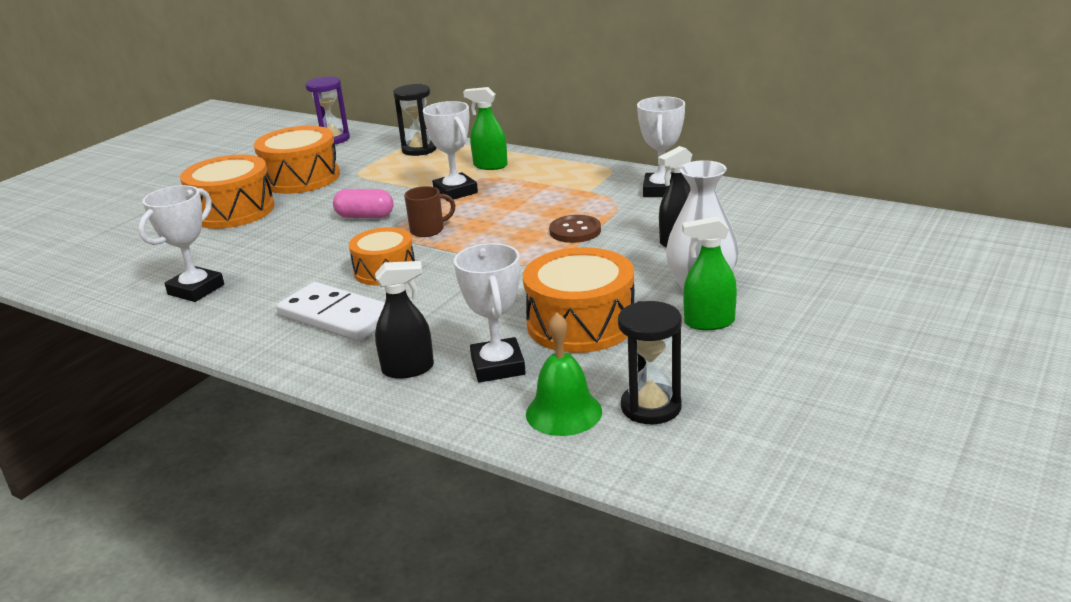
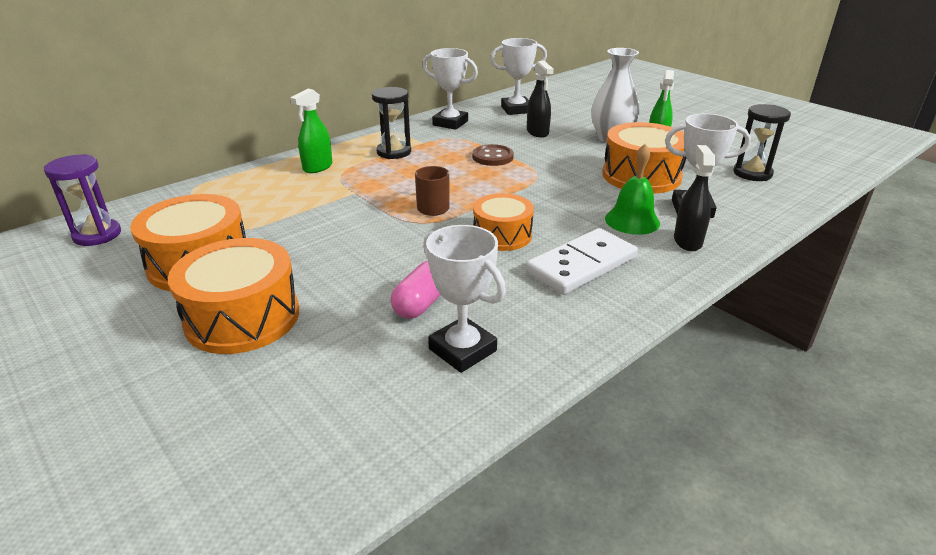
camera: 75 degrees left, 5 degrees up
(365, 216) = (366, 234): pink capsule -> pink capsule (421, 303)
(419, 149) = (221, 192): black hourglass -> black hourglass (394, 152)
(455, 192) = (359, 188): white trophy -> white trophy (516, 109)
(563, 412) = (756, 197): green bell -> green bell (632, 221)

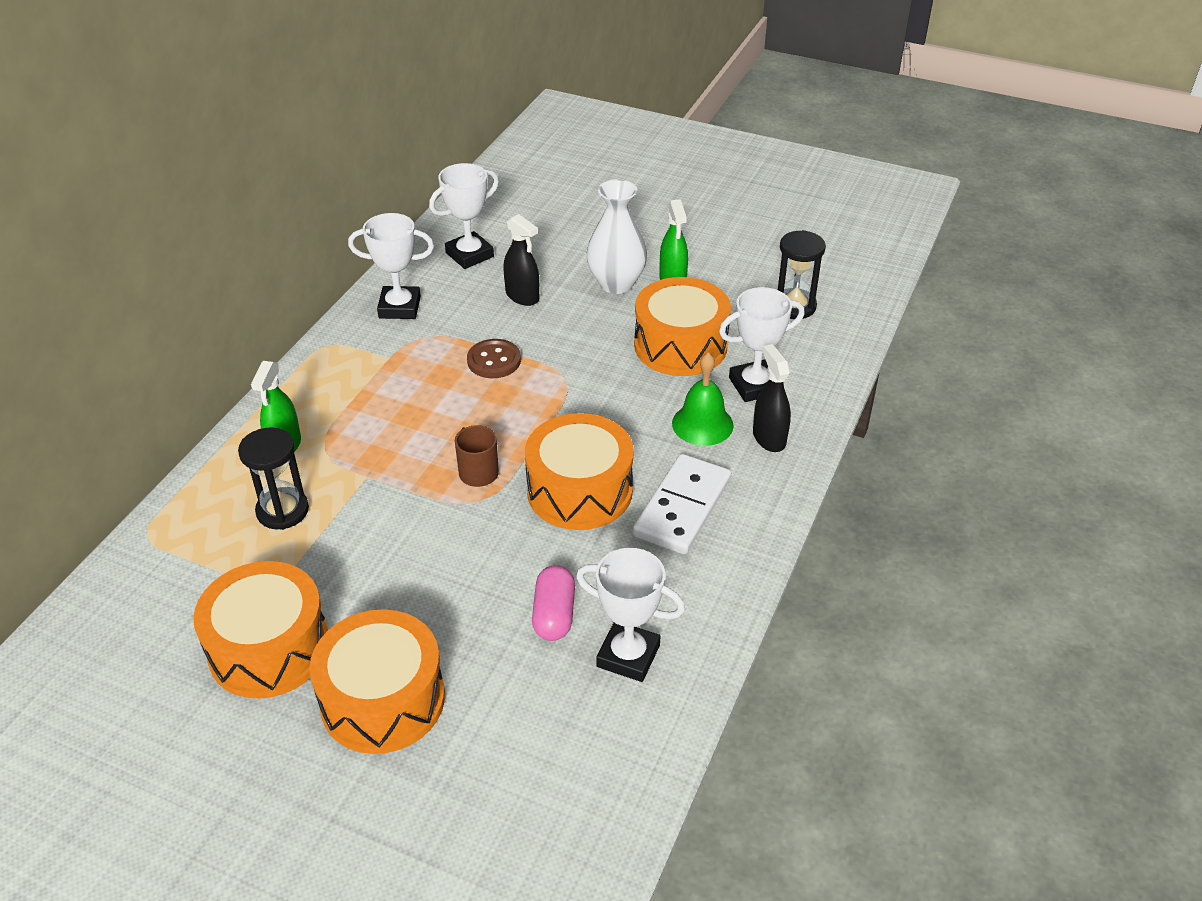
camera: 25 degrees left, 10 degrees up
(97, 235) = (96, 652): purple hourglass -> none
(394, 152) = (364, 387): black hourglass -> black hourglass (282, 511)
(502, 235) = (579, 491): orange drum -> orange drum, size x1.54

